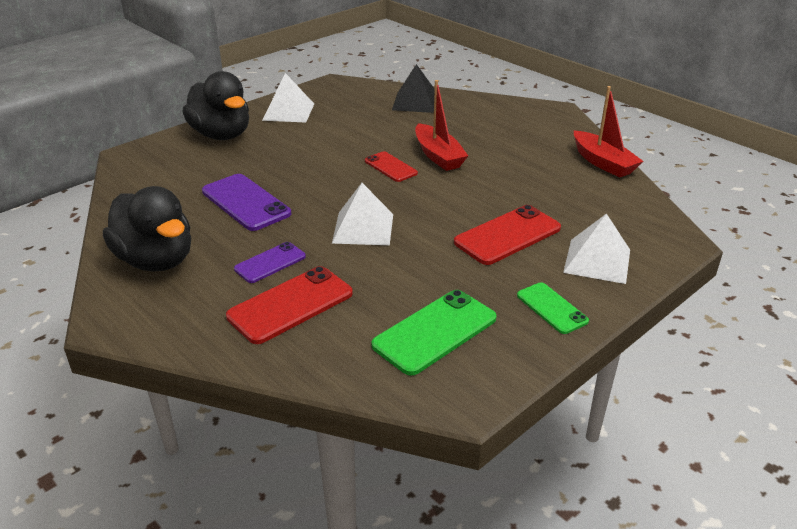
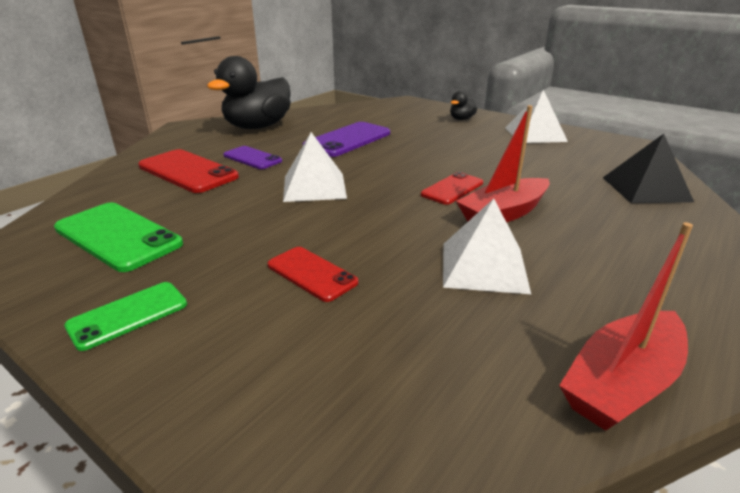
camera: 80 degrees right, 5 degrees down
(221, 135) = (461, 119): black duck -> black duck, size x0.43
(507, 235) = (311, 274): red phone -> red phone, size x0.61
(597, 261) = (243, 364): white pyramid -> white pyramid (484, 267)

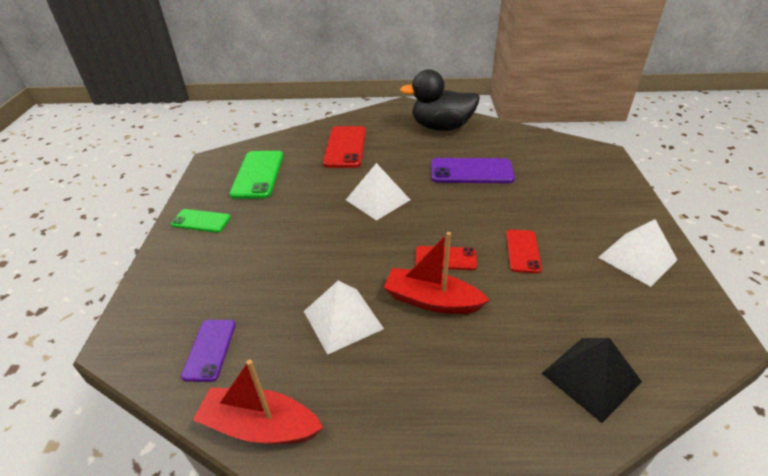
camera: 55 degrees right, 10 degrees up
(252, 158) = (390, 155): purple phone -> purple phone (209, 349)
(311, 274) = (276, 254): red phone -> red phone (522, 251)
(461, 119) = (607, 201): black duck -> none

